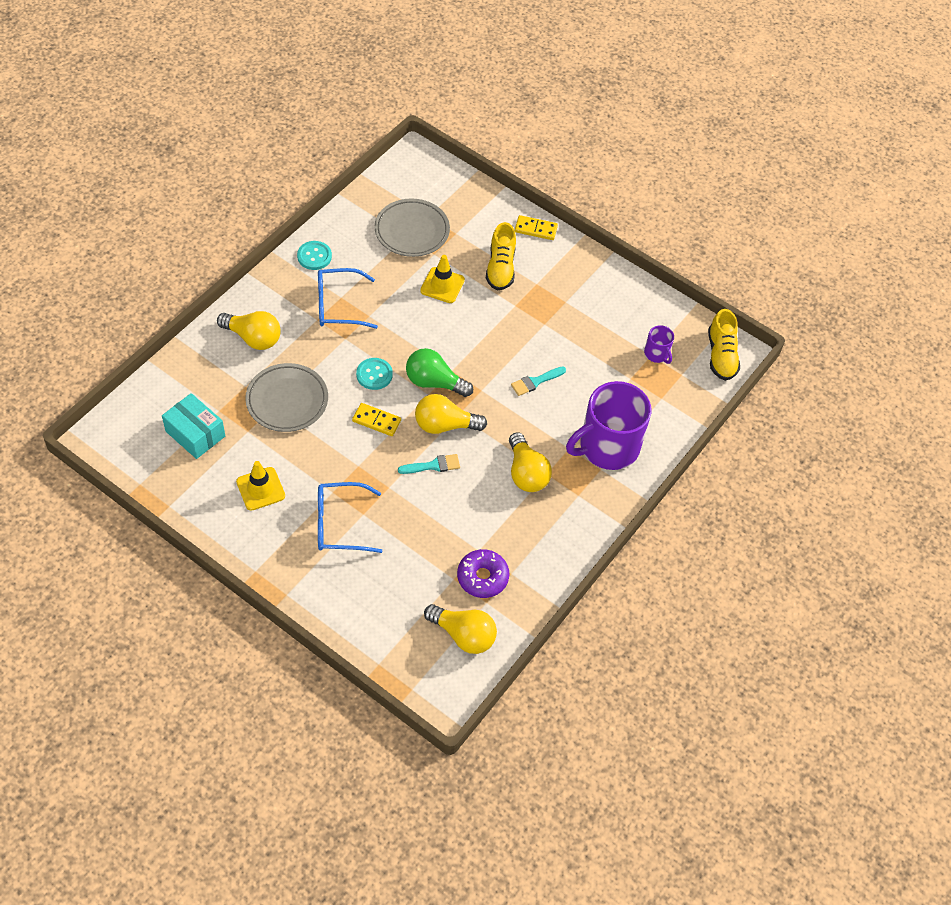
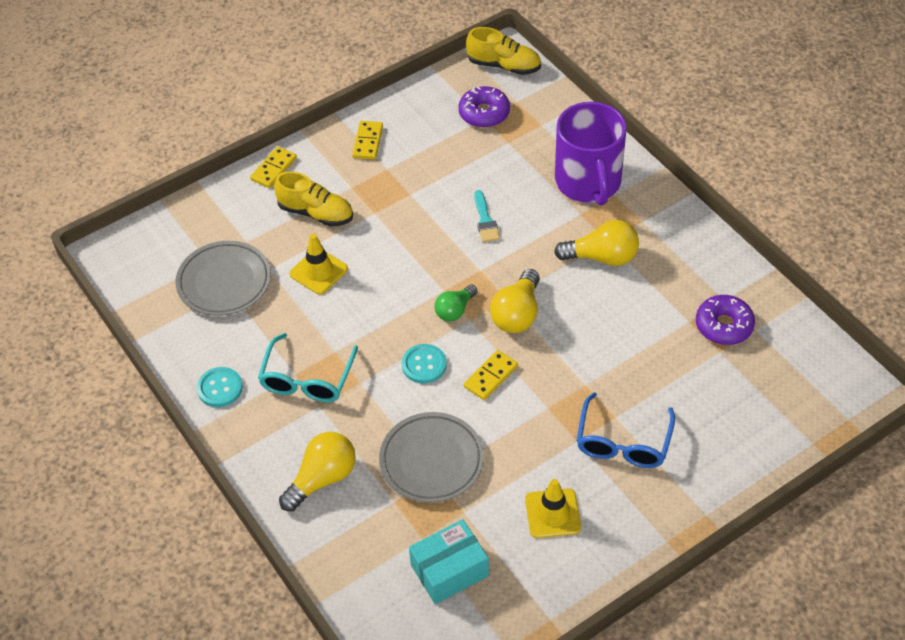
camera: 65 degrees left, 5 degrees down
(338, 305) = (307, 379): blue glasses -> turquoise glasses
(433, 465) = (568, 337): turquoise brush -> none
(434, 382) = (455, 310): green light bulb -> green light bulb, size x0.65
(463, 635) = (791, 358): yellow light bulb -> none
(590, 282) = (368, 142): none -> yellow domino
(657, 354) = (484, 113): purple mug -> purple donut

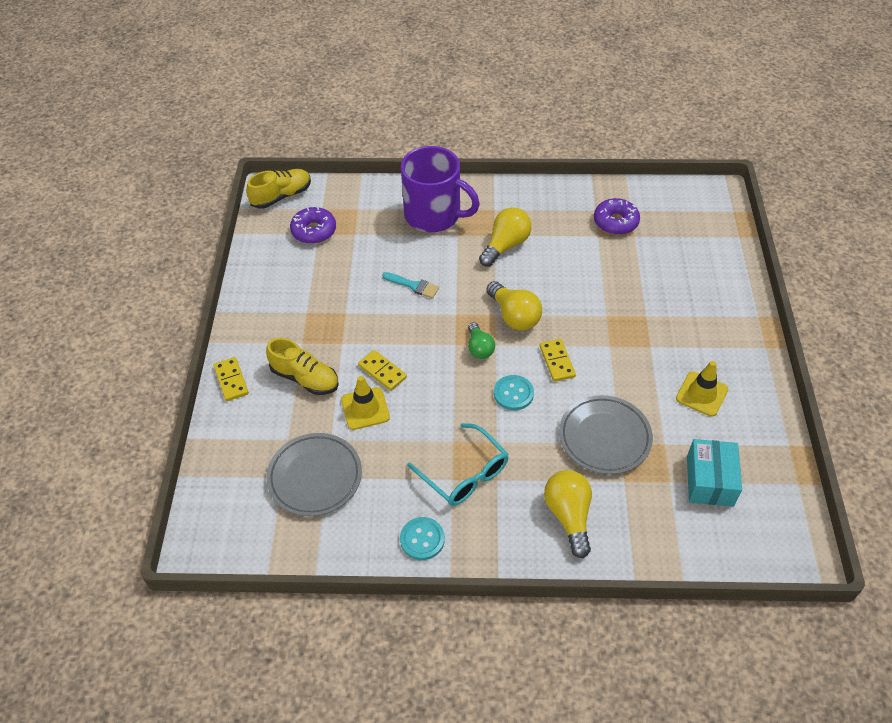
camera: 55 degrees left, 0 degrees up
(316, 213) = (305, 378): yellow shoe -> yellow shoe turned 60 degrees clockwise
(368, 142) = (268, 308): yellow domino -> yellow domino (382, 371)
(623, 442) = (670, 323): blue glasses -> none

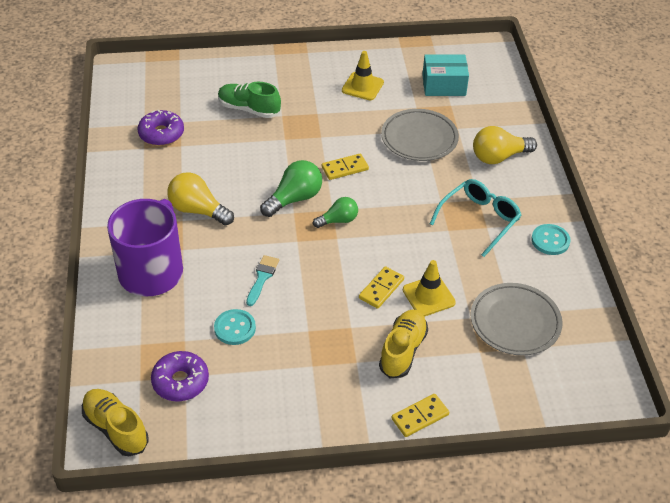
camera: 100 degrees left, 5 degrees down
(513, 393) = (387, 194): turquoise button -> turquoise button (235, 328)
(514, 316) = (294, 199): yellow light bulb -> green light bulb
(656, 289) = (249, 109): none -> green shoe

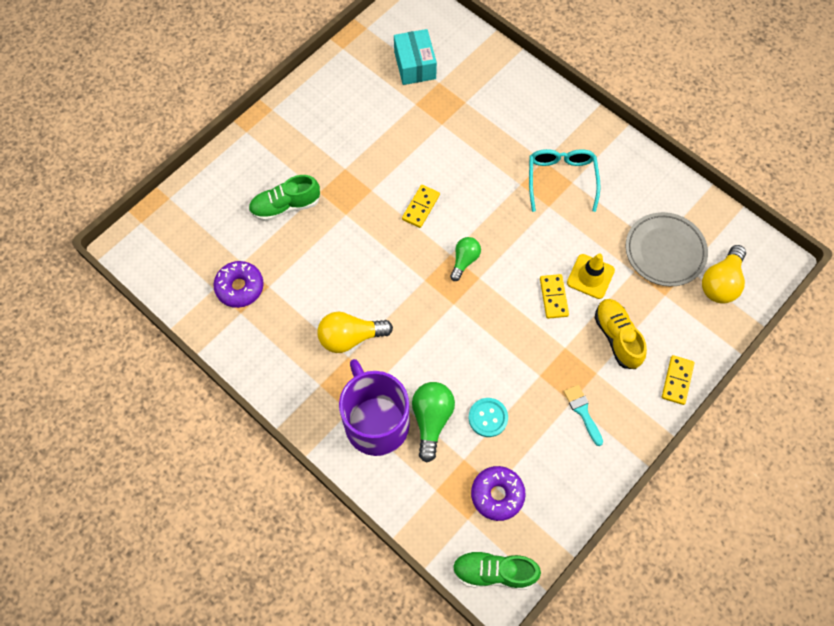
camera: 40 degrees left, 20 degrees up
(116, 428) = (493, 572): yellow shoe -> green shoe
(262, 278) = (462, 358): turquoise brush -> turquoise brush (582, 411)
(294, 199) = (412, 267): green light bulb -> green light bulb (431, 420)
(362, 86) = (353, 113): yellow traffic cone -> none
(419, 139) = (447, 134): grey plate -> none
(444, 85) = (415, 65): turquoise box -> turquoise box turned 60 degrees counterclockwise
(499, 157) = (521, 108): yellow light bulb -> yellow light bulb (721, 282)
(550, 240) = (624, 160): turquoise button -> none

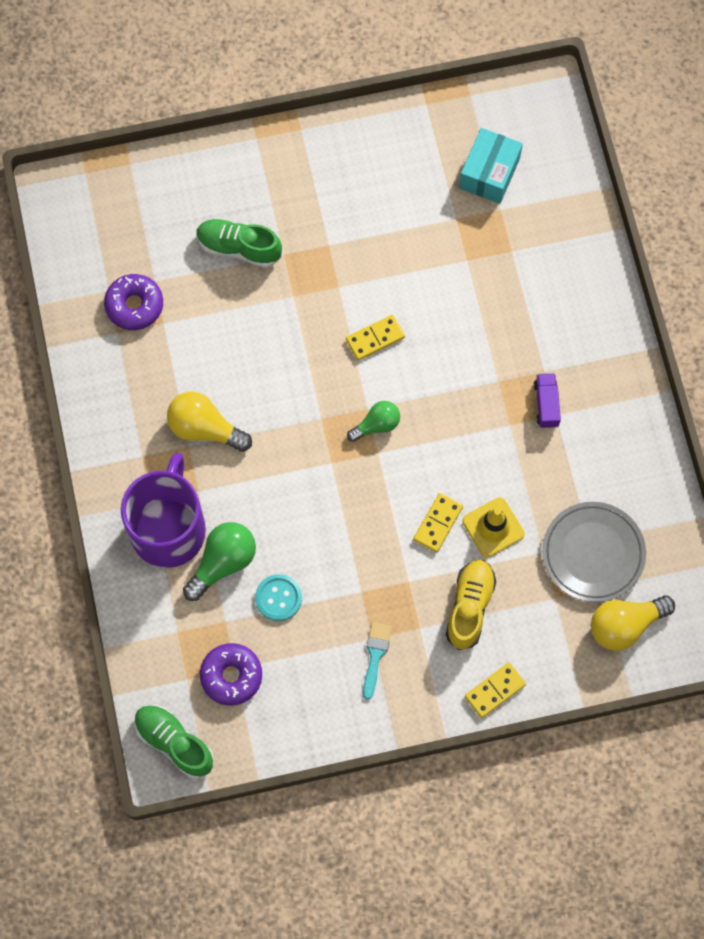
camera: 35 degrees right, 5 degrees up
(561, 179) = (546, 404): turquoise glasses -> purple truck

